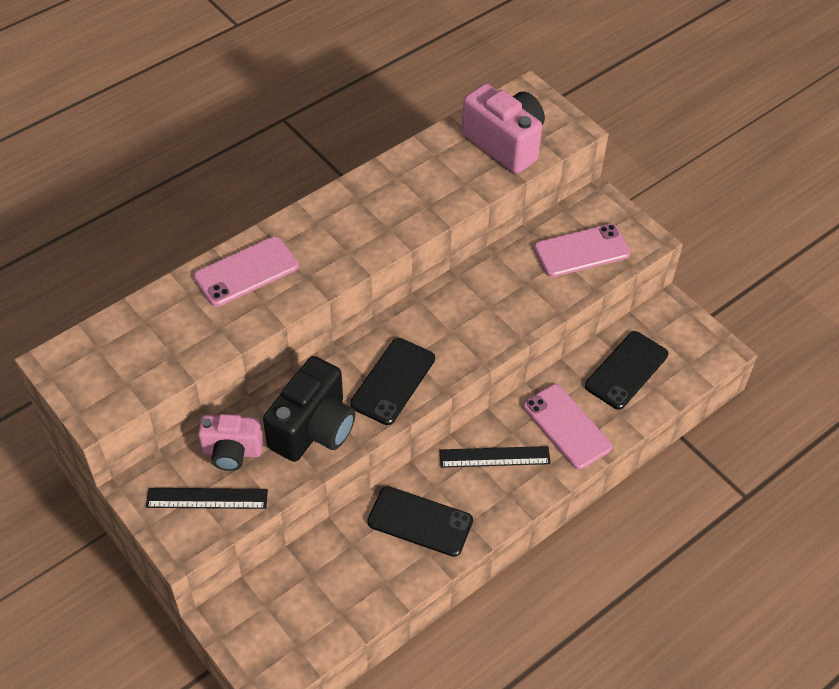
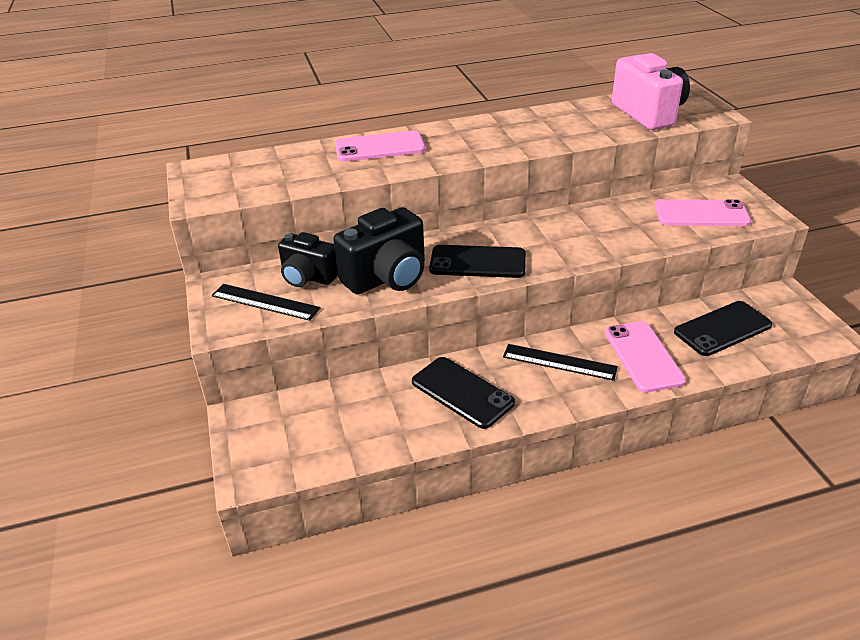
camera: 25 degrees right, 15 degrees down
(232, 452) = (308, 277): pink camera -> black camera
(393, 381) = (477, 262): black phone -> black phone turned 45 degrees clockwise

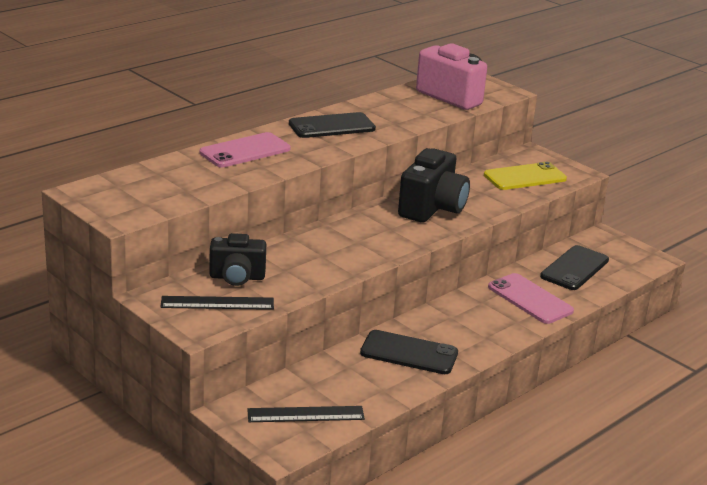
camera: 30 degrees left, 10 degrees down
(387, 278) = (309, 266): black camera -> black camera (432, 208)
(477, 262) = (376, 241): black phone -> black phone (332, 126)
(559, 362) = (469, 316): black ruler -> black ruler (305, 414)
(701, 214) = (525, 177): pink phone -> yellow phone

